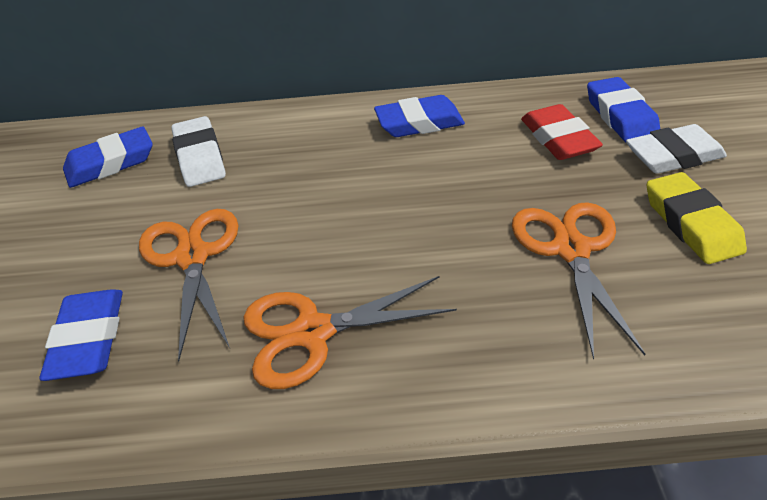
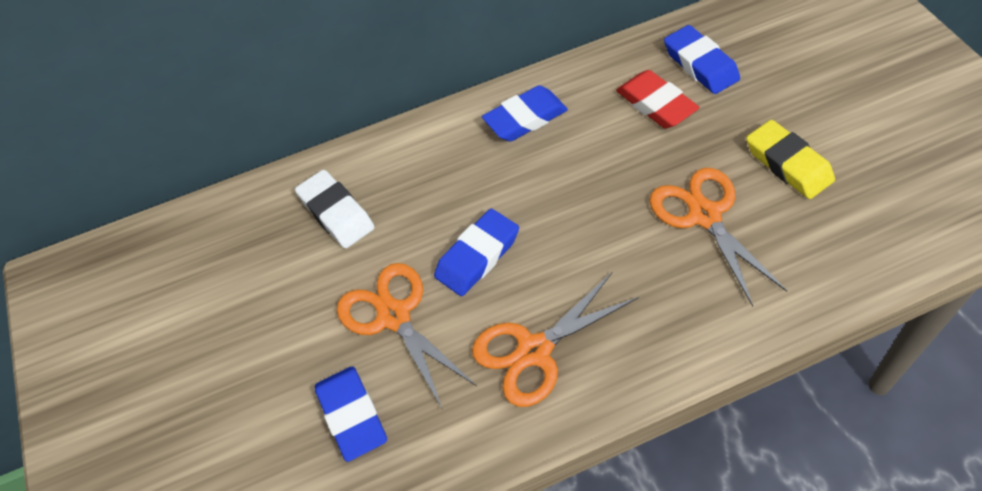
camera: 15 degrees left, 10 degrees up
(111, 163) = (251, 244): blue eraser -> blue eraser (477, 256)
(673, 156) = (756, 98): white eraser -> none

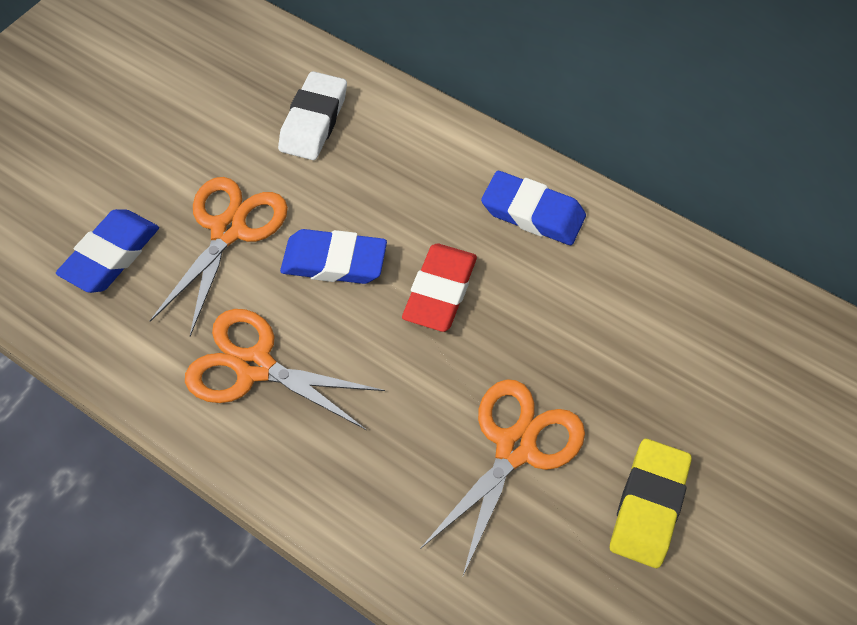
camera: 50 degrees right, 5 degrees up
(656, 104) = (640, 326): red eraser -> red eraser (440, 291)
(700, 64) = (735, 345): blue eraser -> none

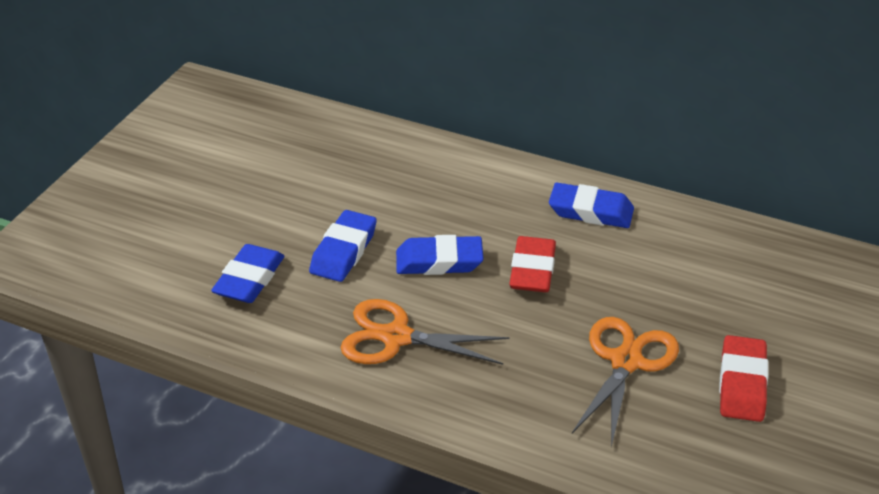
camera: 10 degrees left, 20 degrees down
(228, 230) = (343, 251): orange scissors -> blue eraser
(314, 121) = (391, 172): white eraser -> none
(648, 505) = (742, 384): yellow eraser -> red eraser

